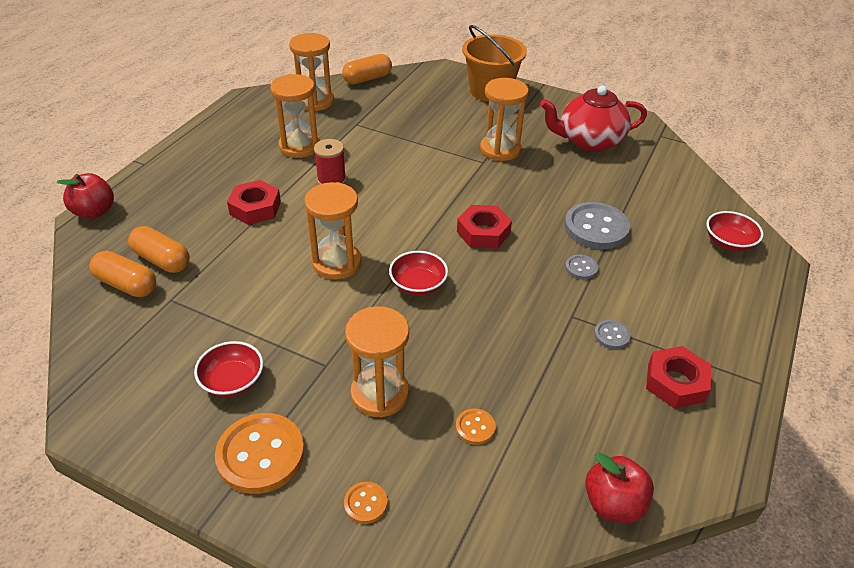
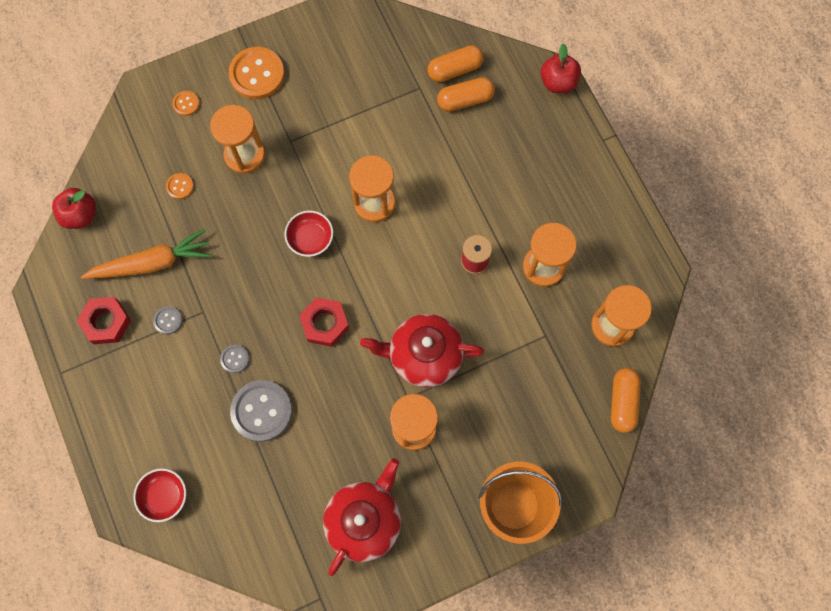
camera: 130 degrees right, 30 degrees up
(232, 381) = (320, 87): red bowl -> none
(255, 208) = (480, 187): red nut -> none
(441, 169) = (424, 355): none -> red teapot
(578, 388) = (152, 263): none -> orange carrot

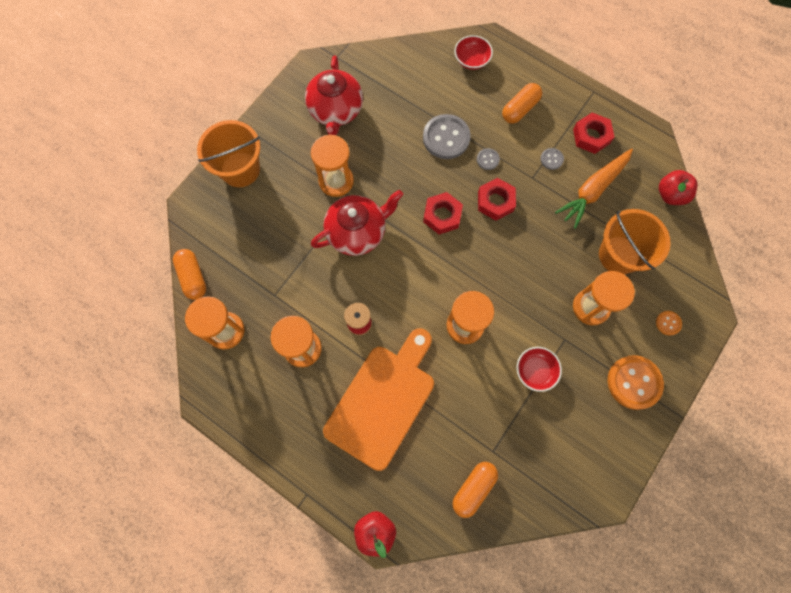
camera: 150 degrees right, 0 degrees up
(180, 186) = (619, 255): orange button -> orange bucket
(260, 307) = (495, 201): none -> red nut
(310, 239) = (494, 270): red bowl -> red bowl (535, 371)
(465, 100) = (447, 463): orange capsule -> orange capsule (520, 109)
(492, 179) = (383, 400): none -> orange cutting board

